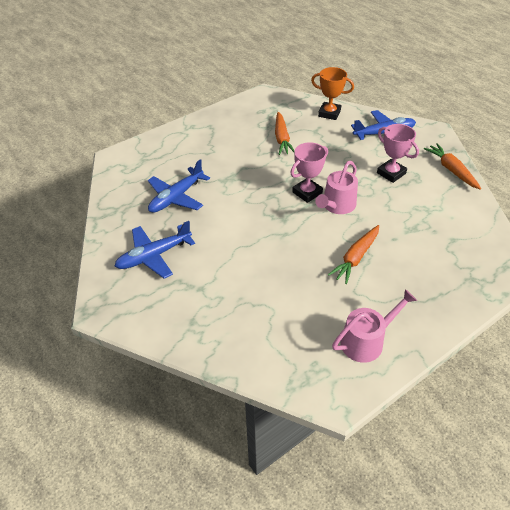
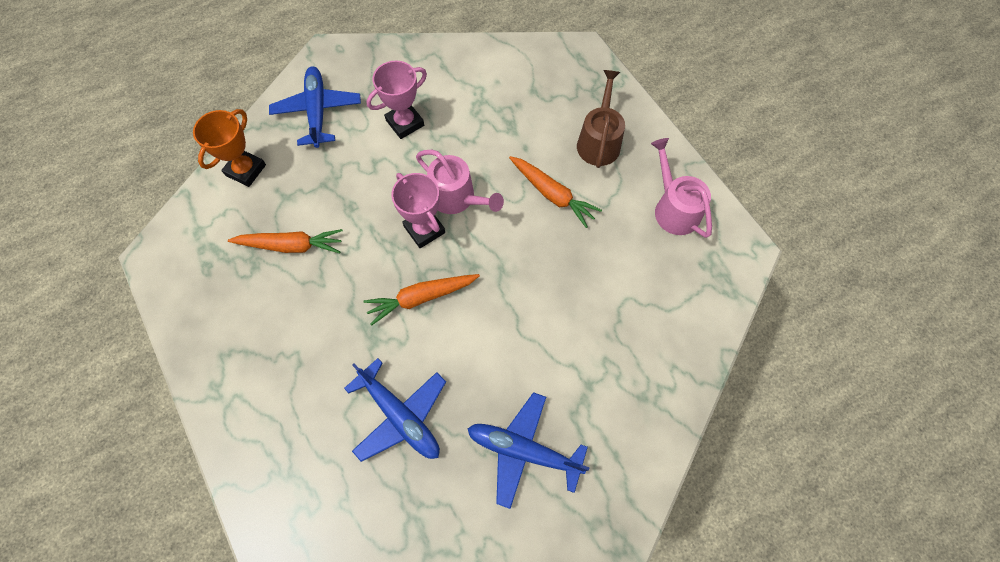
camera: 85 degrees left, 20 degrees up
(154, 256) = (523, 450): blue plane -> blue plane turned 135 degrees clockwise
(418, 285) = (599, 141): none -> brown watering can
(451, 170) = (413, 58): orange carrot -> orange carrot (421, 298)

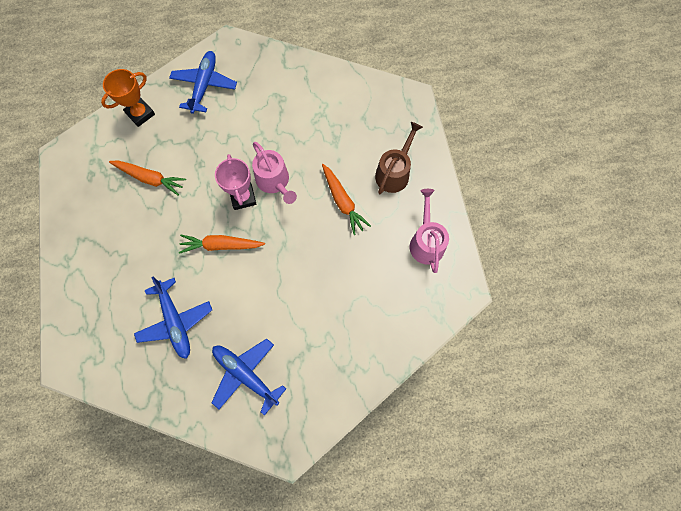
camera: 20 degrees right, 5 degrees up
(405, 123) = (261, 113): pink trophy -> none

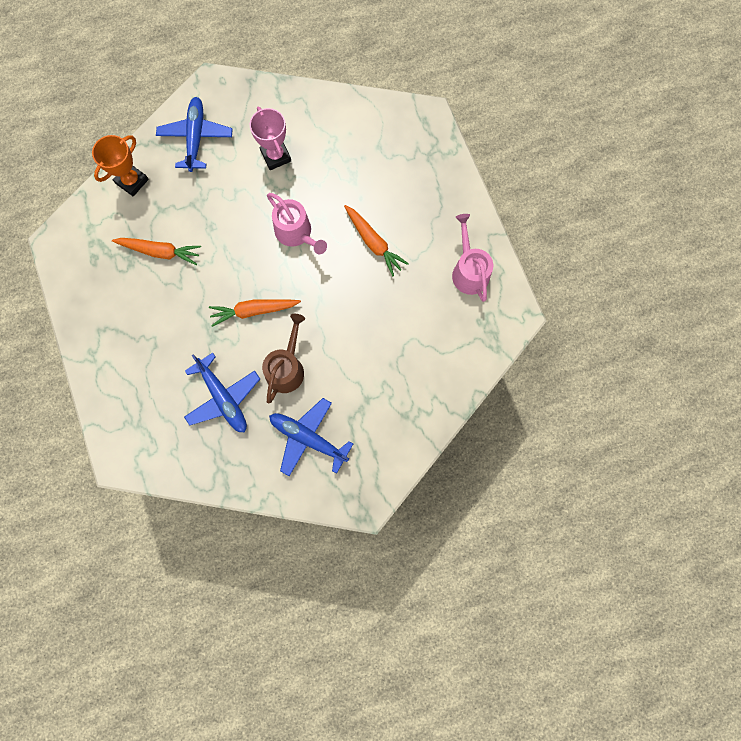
camera: 10 degrees left, 5 degrees up
(243, 197) = (266, 256): pink trophy -> pink trophy (276, 156)
(394, 173) = (423, 202): brown watering can -> brown watering can (286, 368)

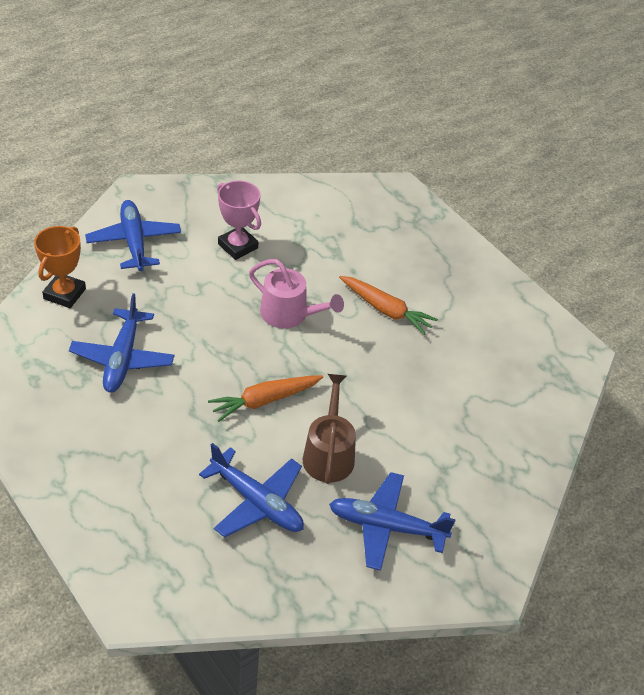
camera: 20 degrees left, 30 degrees down
(160, 252) = (122, 359): orange carrot -> blue plane
(469, 271) = (508, 320): pink watering can -> none

